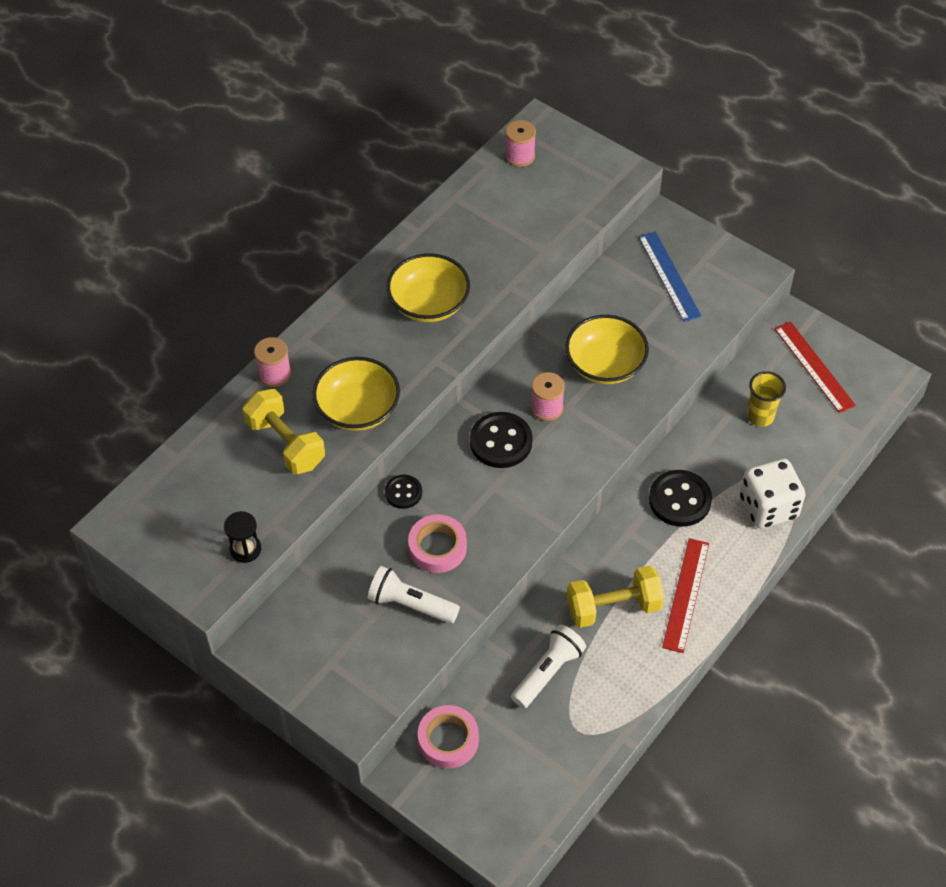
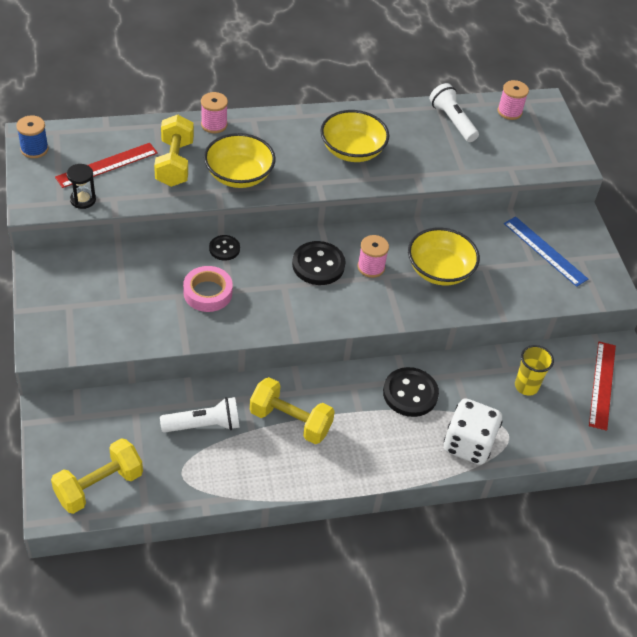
camera: 35 degrees right, 5 degrees down
(134, 535) = (34, 149): none -> blue spool
(410, 604) = (153, 311): white flashlight -> white flashlight (452, 121)
(448, 740) = (98, 413): pink tape -> none
(524, 801) = (99, 486): none -> yellow dumbbell
(669, 276) = (545, 251): blue ruler -> blue ruler turned 60 degrees counterclockwise
(686, 594) = (348, 452): red ruler -> red ruler (107, 165)

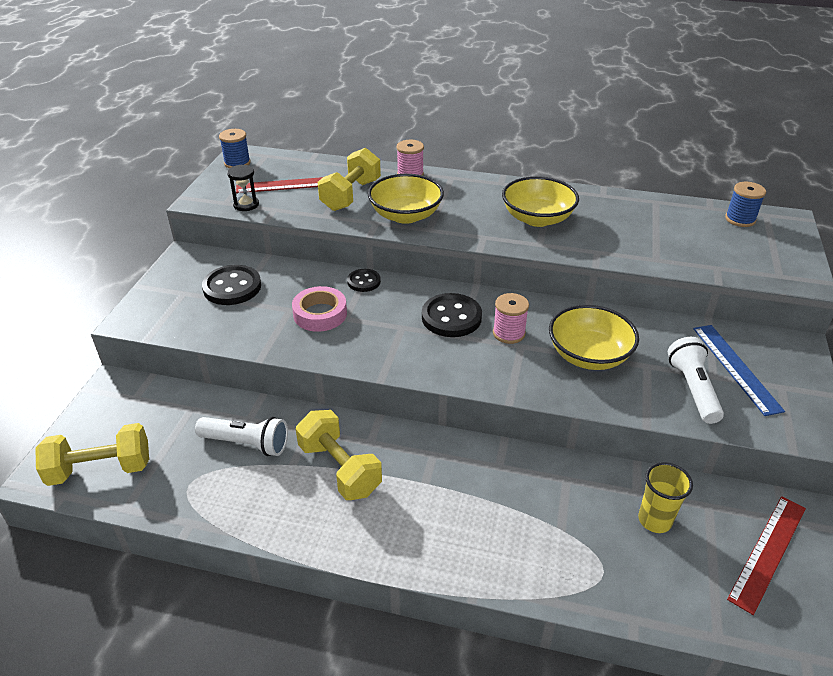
camera: 30 degrees right, 10 degrees down
(410, 393) = (497, 482): black button -> black button (232, 287)
(452, 121) = (666, 215): white flashlight -> white flashlight (692, 389)
(468, 444) = (541, 566): white dice -> none
(509, 111) = (740, 219): pink spool -> blue spool

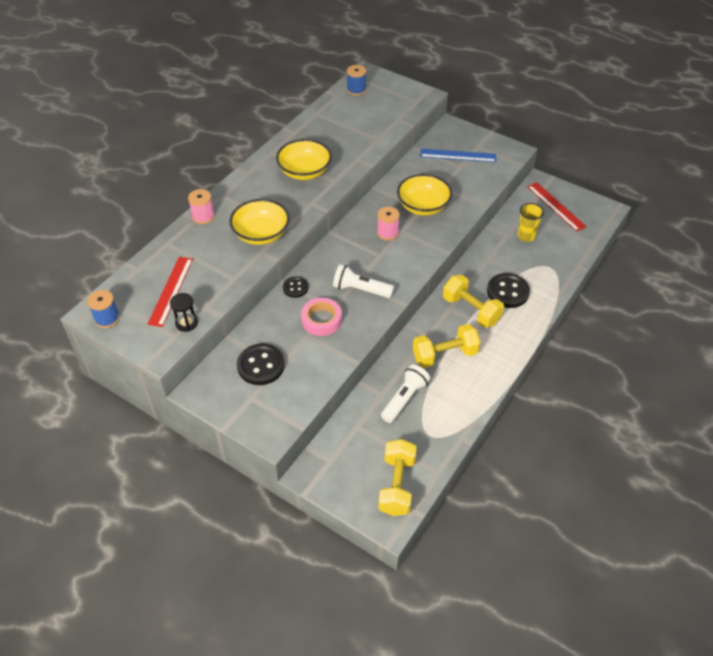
camera: 70 degrees left, 10 degrees up
(351, 195) = (212, 257): yellow dumbbell -> yellow dumbbell (471, 310)
(451, 317) = (359, 254): black button -> black button (507, 292)
(692, 389) = (467, 178): white flashlight -> white flashlight (360, 290)

